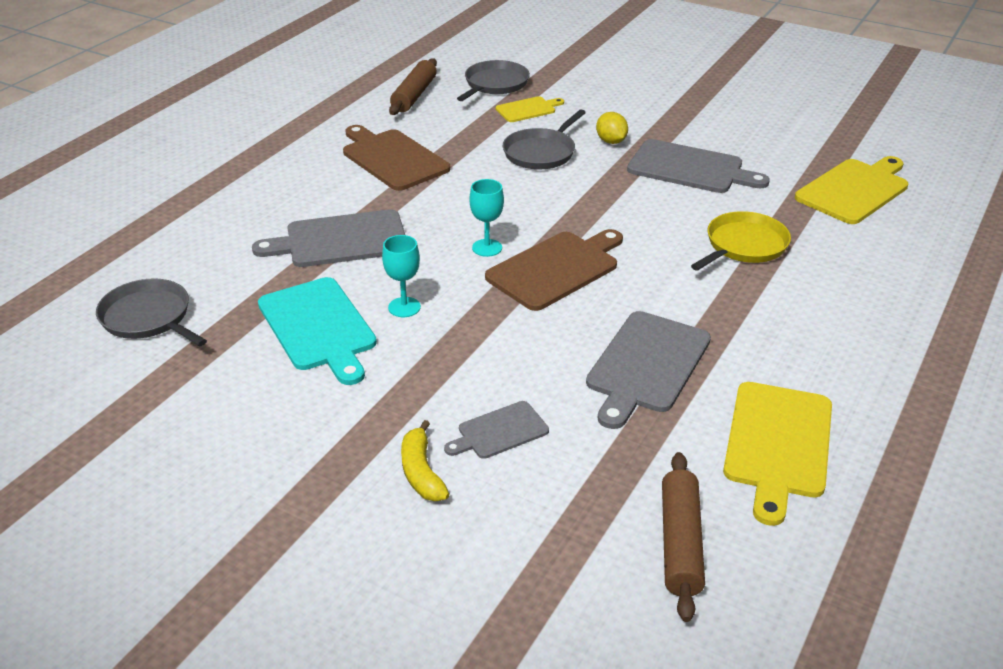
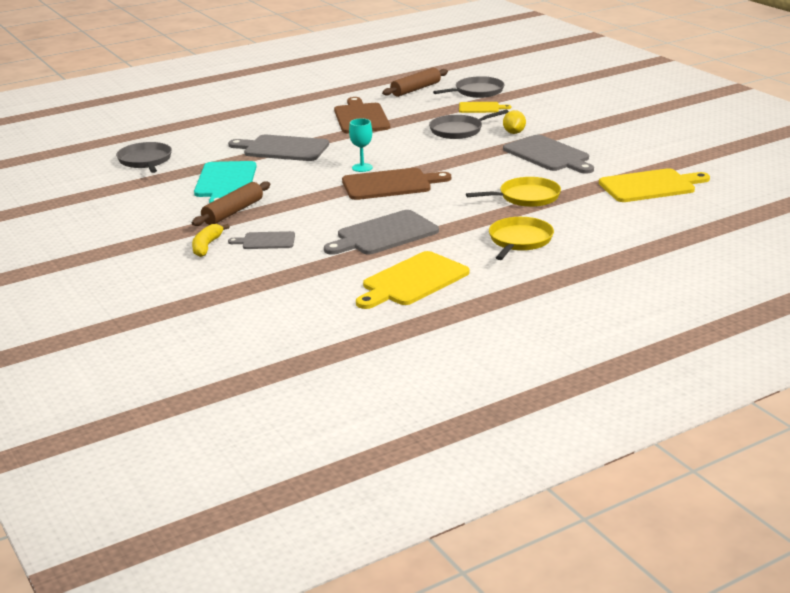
camera: 30 degrees right, 10 degrees down
(404, 307) = (281, 183): turquoise goblet -> none
(680, 543) = (302, 301): brown rolling pin -> brown rolling pin (233, 212)
(820, 324) = (519, 241): none -> yellow pan

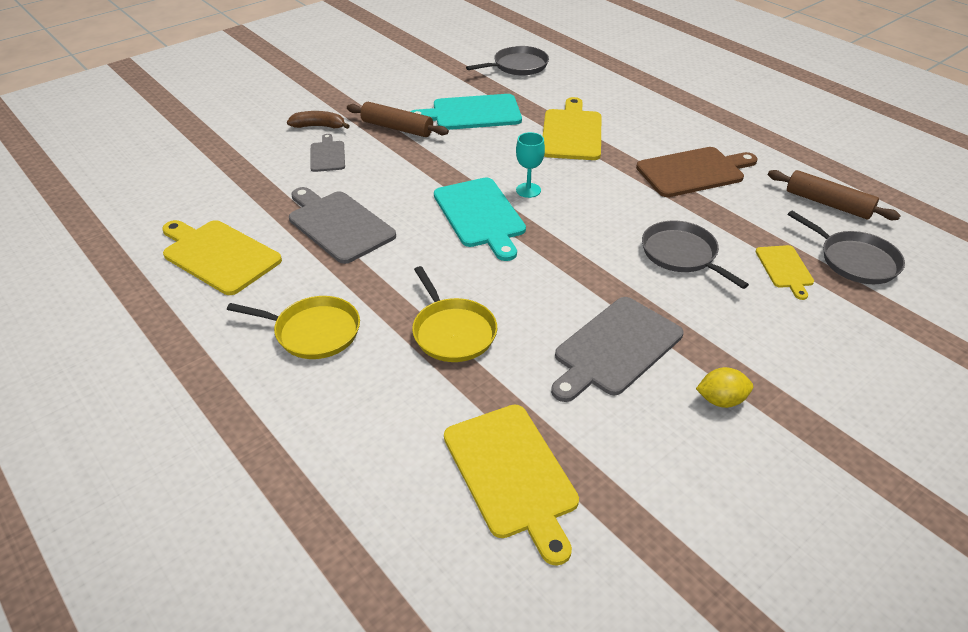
camera: 80 degrees right, 15 degrees up
(207, 246) = (319, 126): yellow banana -> brown banana
(283, 149) = (571, 133): grey cutting board -> yellow cutting board
(390, 184) = (480, 215): brown cutting board -> turquoise cutting board
(514, 133) = (694, 308): yellow lemon -> yellow lemon (721, 400)

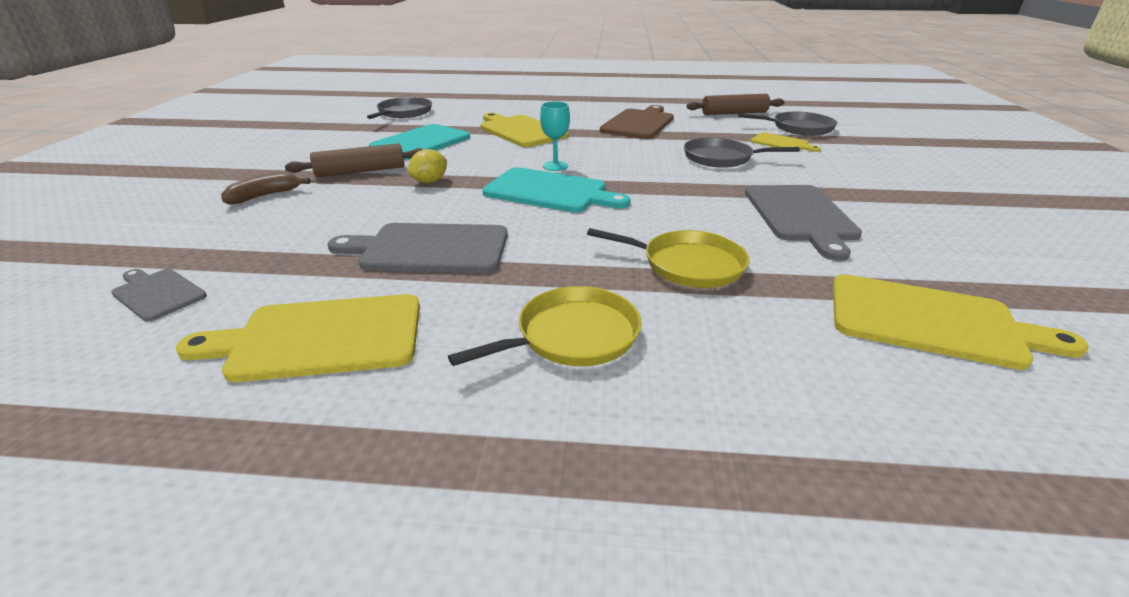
camera: 45 degrees left, 10 degrees down
(327, 155) = (316, 210): grey cutting board -> grey cutting board (157, 293)
(721, 400) = (903, 209): yellow lemon -> yellow lemon (429, 181)

